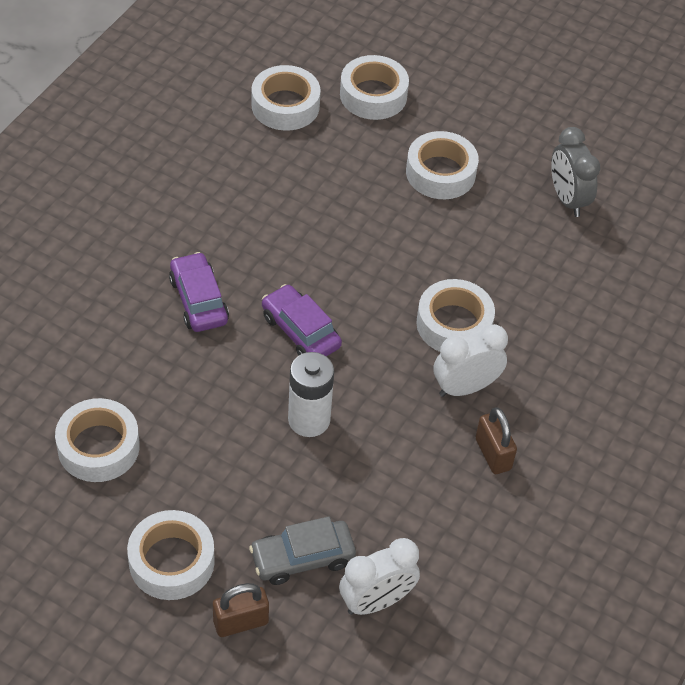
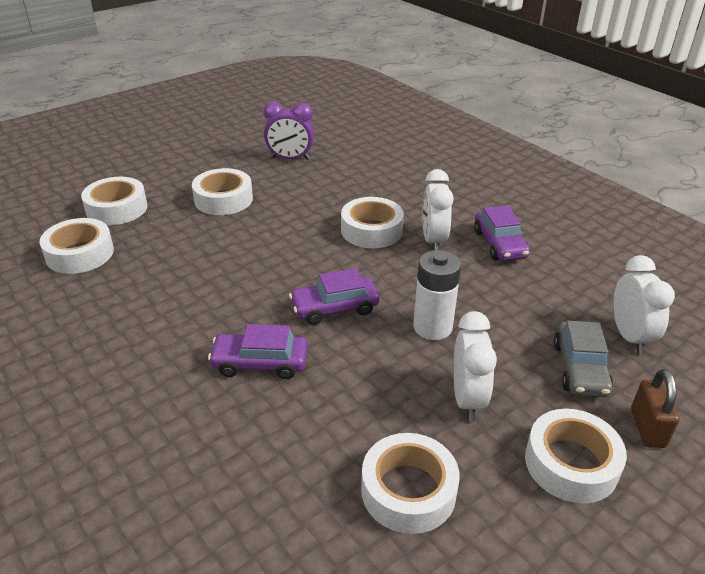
camera: 65 degrees left, 15 degrees down
(219, 468) = (467, 399): none -> white clock
(493, 454) = (499, 244): brown padlock -> purple car
(567, 199) = (290, 158): grey clock -> purple clock

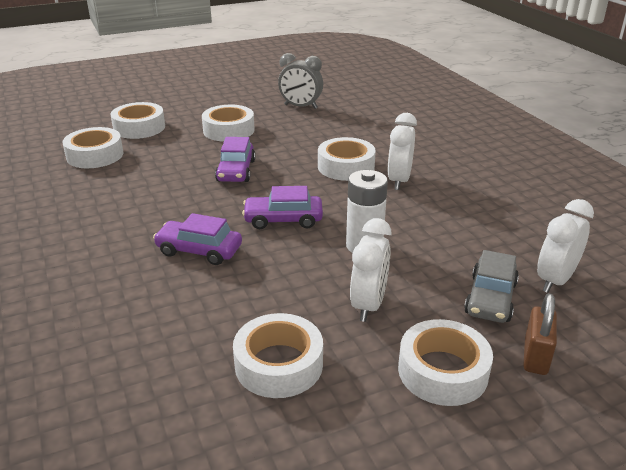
camera: 15 degrees right, 5 degrees down
(290, 158) = (300, 106): purple clock -> grey clock
(499, 244) = (461, 191): purple car -> purple car (236, 171)
(629, 336) = (555, 280): white clock -> white clock turned 150 degrees counterclockwise

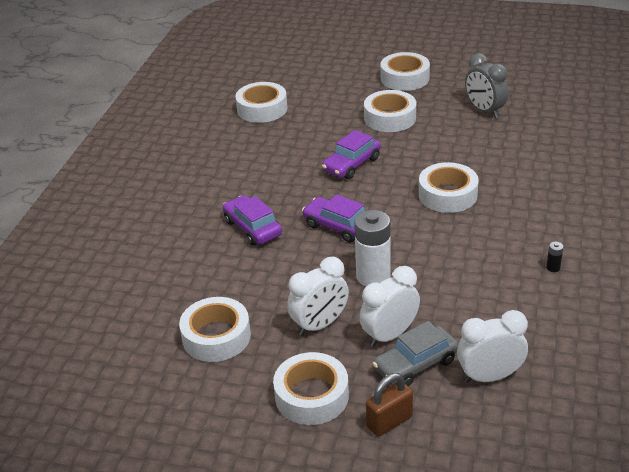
camera: 40 degrees right, 5 degrees up
(139, 127) = (320, 90): white tape -> white tape (405, 78)
(399, 181) = (477, 228): white clock -> white clock (389, 335)
(488, 187) = (553, 268): none -> black battery

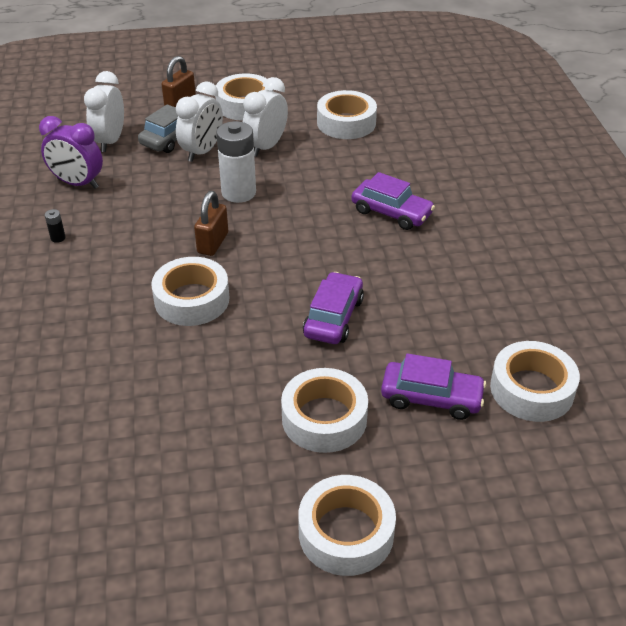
camera: 155 degrees right, 5 degrees up
(338, 226) = (301, 233): purple car -> purple car (431, 398)
(416, 234) = (213, 243): none -> brown padlock
(484, 111) = (176, 474): grey clock -> none
(489, 377) = (110, 141): white clock -> white clock turned 135 degrees clockwise
(531, 325) = (78, 183): none -> purple clock

